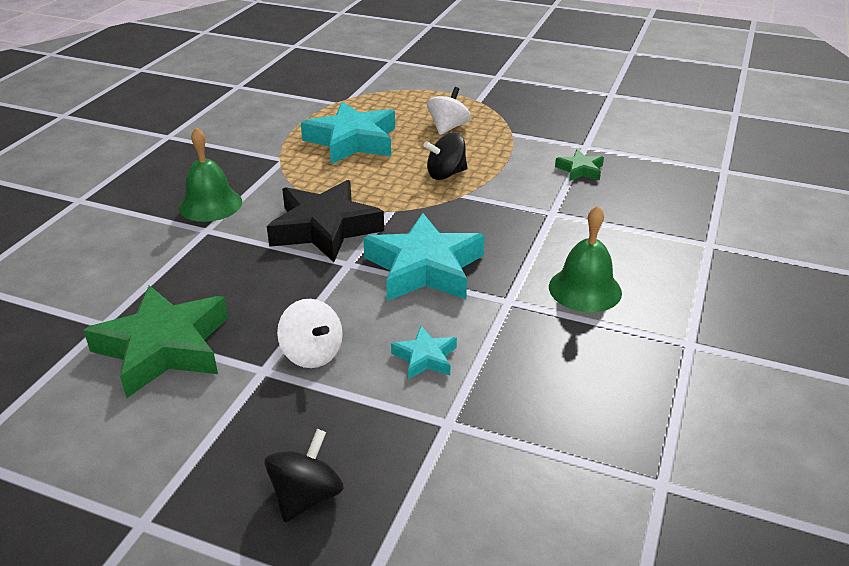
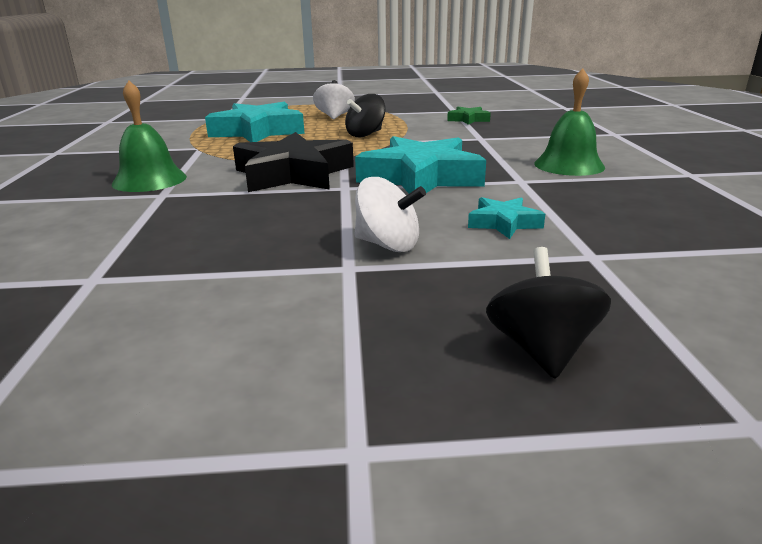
camera: 25 degrees left, 10 degrees down
(164, 348) = (200, 279): green star -> none

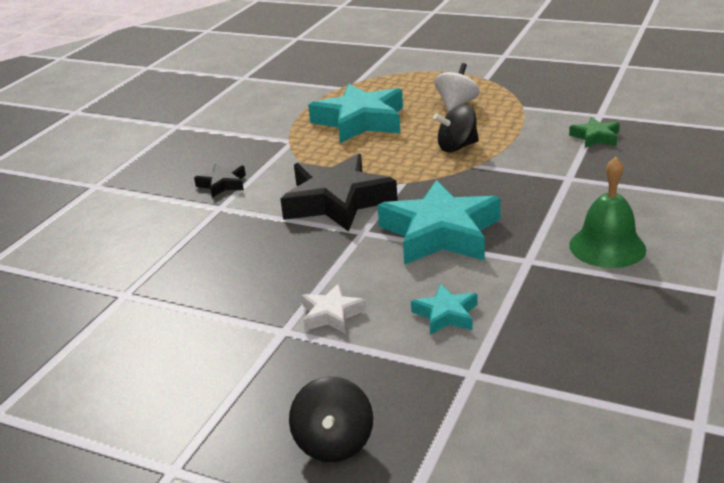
camera: 30 degrees right, 5 degrees up
(149, 180) = (222, 184): green bell -> black star
(388, 245) = (332, 314): white spinning top -> white star
(541, 349) = (334, 443): black spinning top -> black spinning top turned 150 degrees clockwise

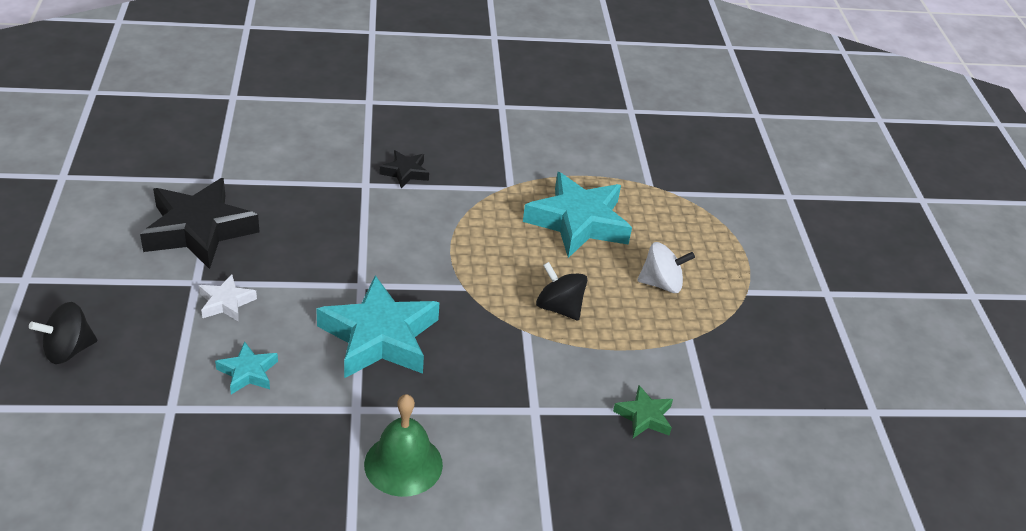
camera: 55 degrees right, 10 degrees up
(337, 201) = (407, 253): black star -> black star (198, 230)

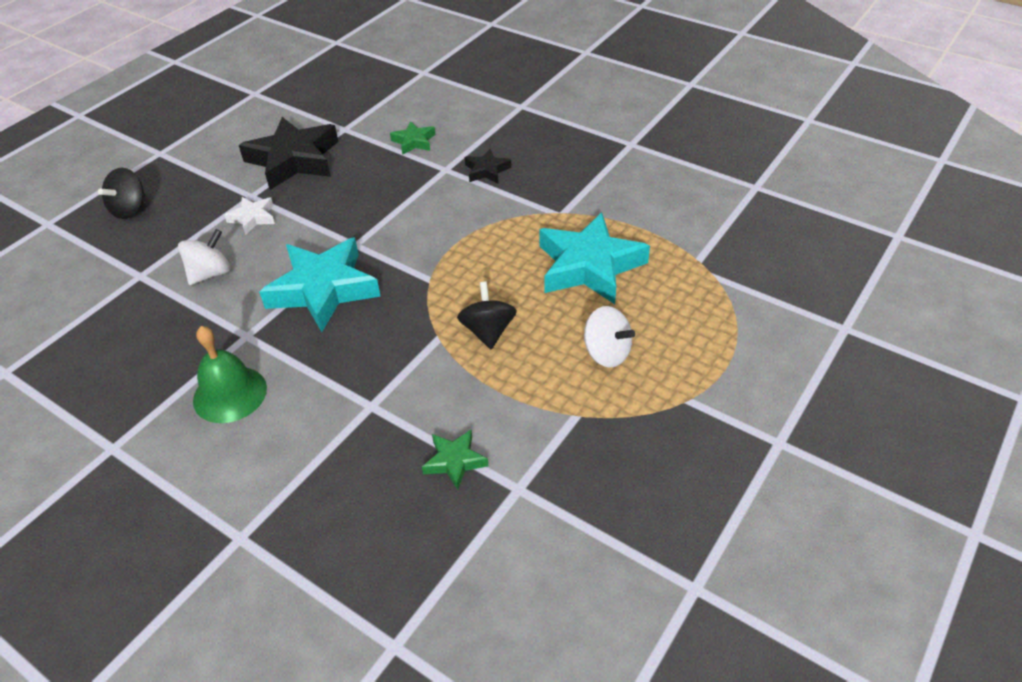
camera: 45 degrees right, 5 degrees up
(68, 350) = (130, 209): black spinning top -> black spinning top turned 75 degrees counterclockwise
(248, 372) = (210, 273): turquoise star -> white spinning top
(305, 169) = (414, 142): none -> green star

